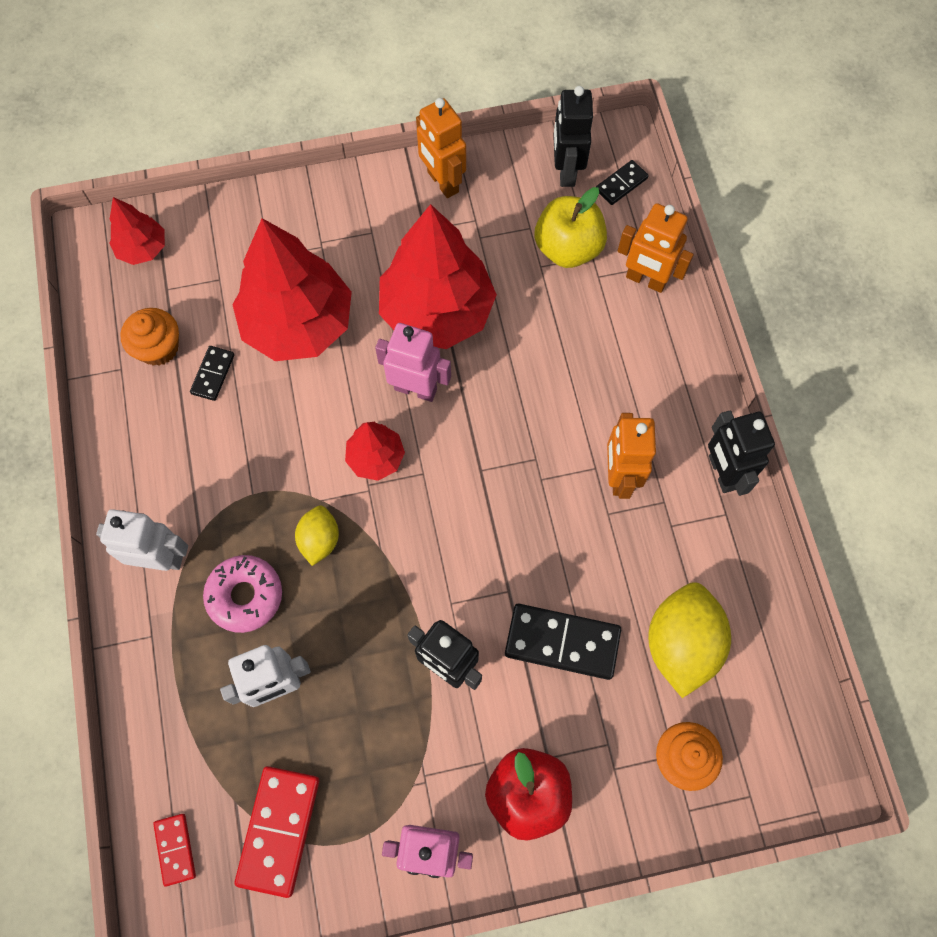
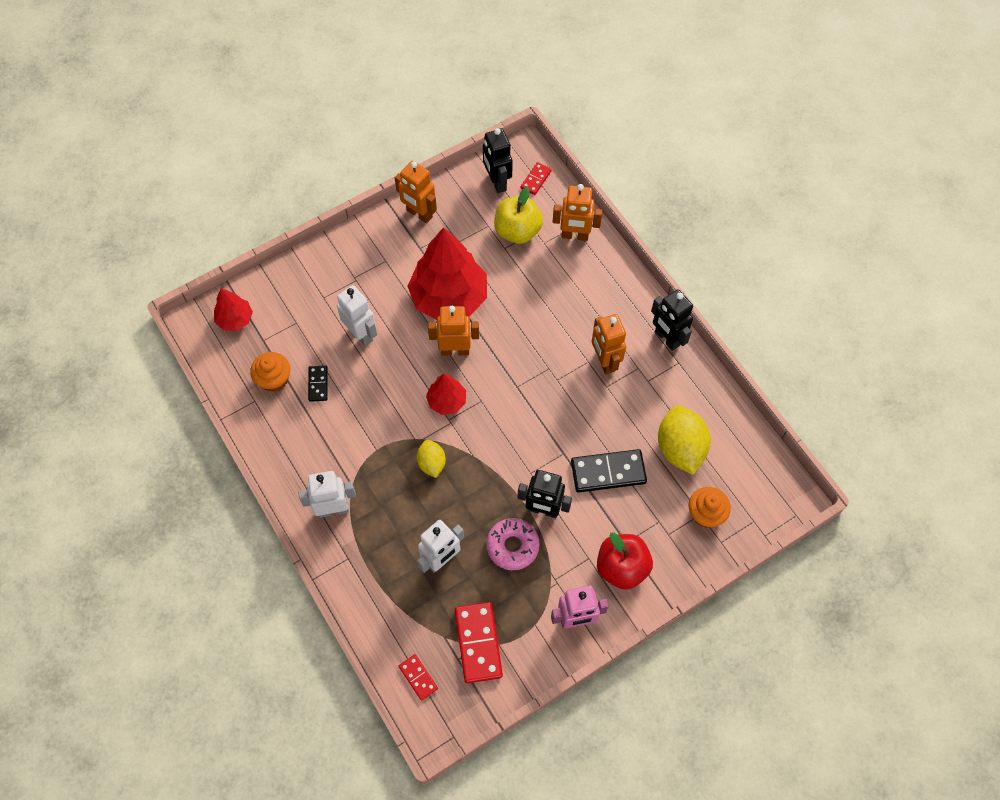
camera: 20 degrees left, 5 degrees down
(245, 596) = (398, 513): pink donut -> pink donut (512, 546)
(298, 323) = (361, 334): red tree -> white robot
(415, 389) = (455, 350): pink robot -> orange robot
(621, 184) = (536, 180): black domino -> red domino

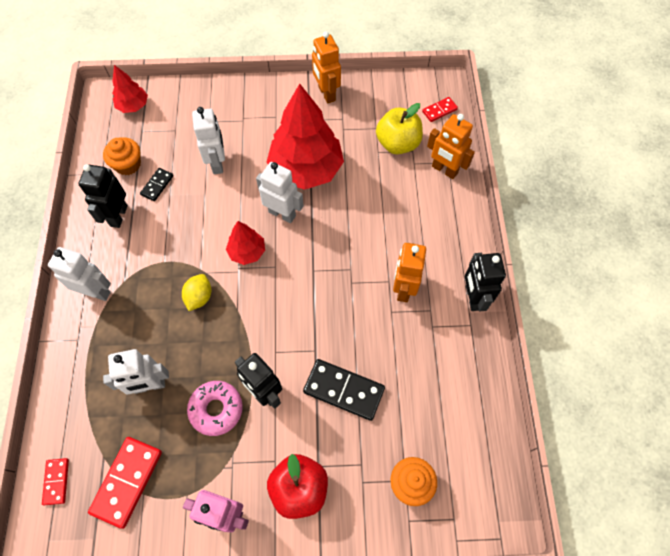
camera: 30 degrees right, 0 degrees up
(455, 350) = (282, 213): orange robot -> white robot
(497, 182) = (405, 98): black robot -> black robot (118, 216)
(680, 448) = (424, 405): yellow lemon -> none

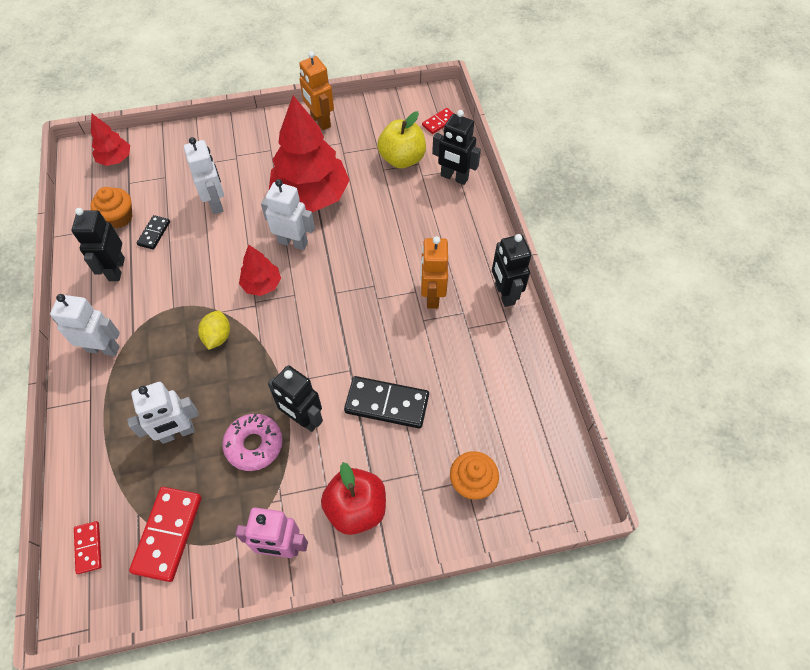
camera: 10 degrees left, 5 degrees down
(444, 170) = (454, 177): orange robot -> black robot

